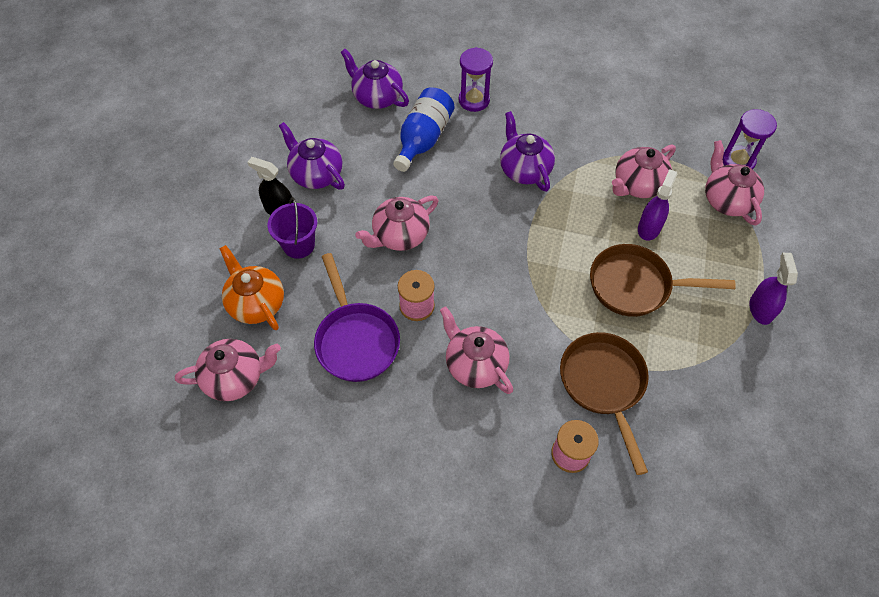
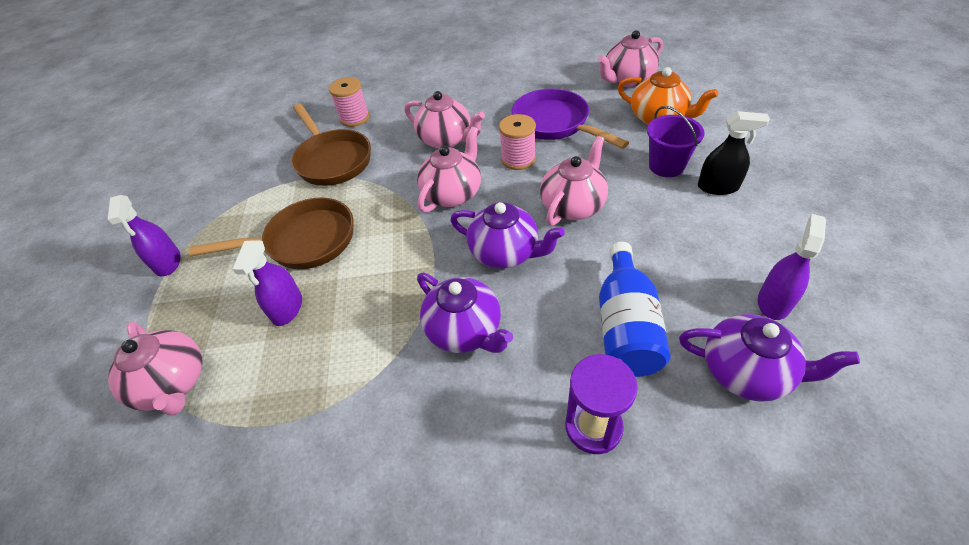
camera: 165 degrees right, 10 degrees down
(316, 174) = (718, 233): purple teapot -> purple teapot (505, 253)
(327, 123) = (774, 302): none -> purple spray bottle
(637, 185) = (302, 363): pink teapot -> pink teapot (453, 193)
(738, 161) = (136, 464): purple hourglass -> none

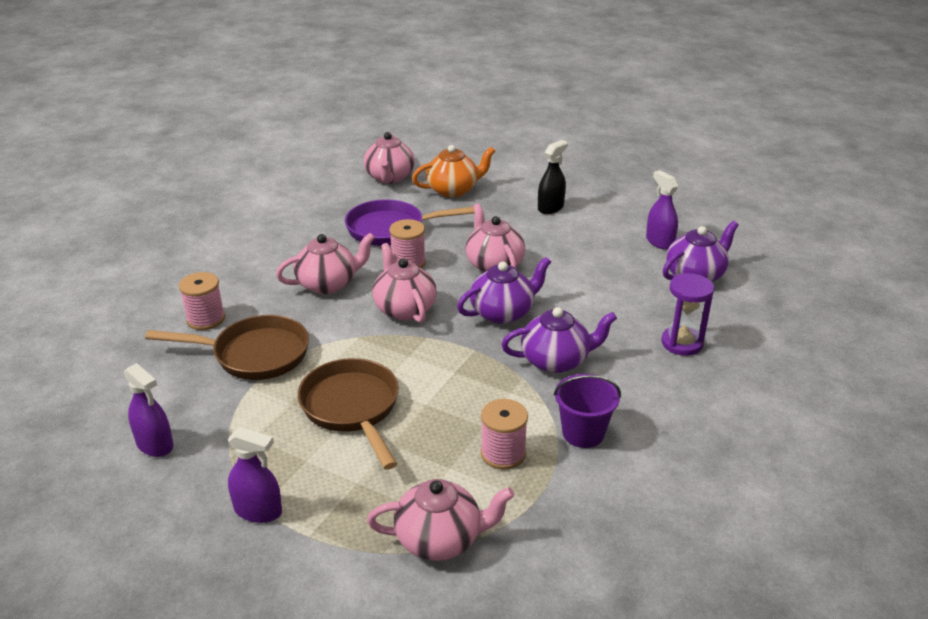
camera: 60 degrees left, 15 degrees down
(287, 308) = (428, 443): purple spray bottle -> purple spray bottle (155, 444)
(302, 366) = (503, 453): none -> pink spool
(304, 241) = (352, 408): brown pan -> brown pan turned 45 degrees counterclockwise
(626, 326) = (623, 297): blue bottle -> none
(666, 166) = (506, 213): purple bucket -> purple bucket (583, 433)

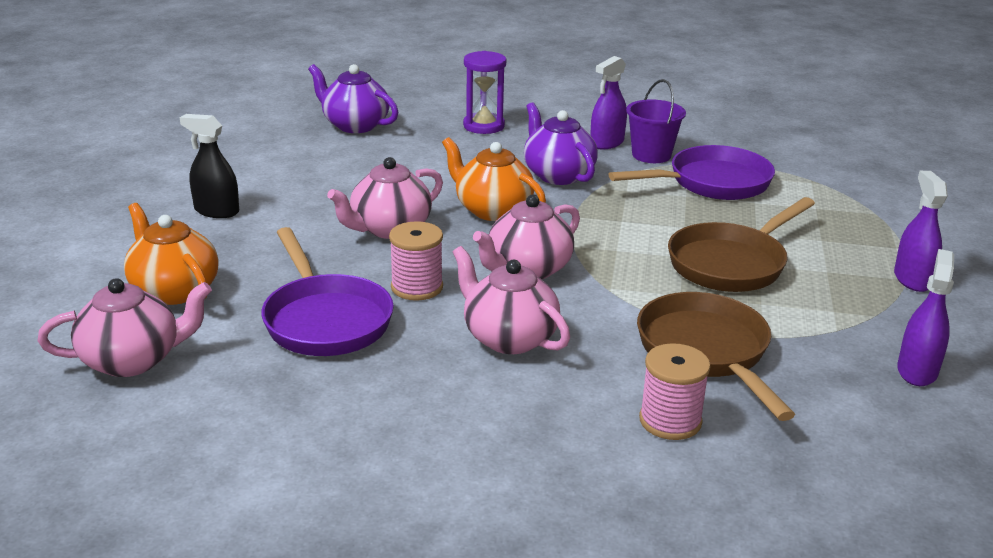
camera: 110 degrees left, 5 degrees down
(440, 539) = (834, 194): pink teapot -> none
(503, 312) = (492, 210): purple teapot -> orange teapot
(503, 453) = (712, 183): pink spool -> purple pan
(659, 241) = (287, 144): purple spray bottle -> purple spray bottle (607, 143)

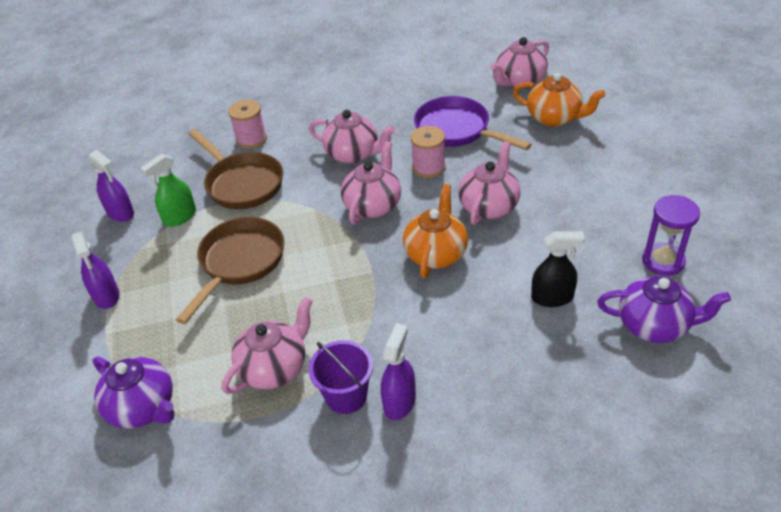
camera: 160 degrees right, 15 degrees up
(216, 211) = (616, 178): black spray bottle -> black spray bottle (552, 297)
(484, 126) = (538, 380): purple hourglass -> purple hourglass (663, 261)
(492, 210) = (436, 253): orange teapot -> orange teapot turned 90 degrees counterclockwise
(557, 175) = (415, 322): purple teapot -> purple teapot (143, 407)
(712, 183) = (274, 368): purple pan -> pink teapot
(814, 336) = (180, 217): none -> green spray bottle
(917, 371) = (120, 213): purple spray bottle -> purple spray bottle turned 45 degrees counterclockwise

